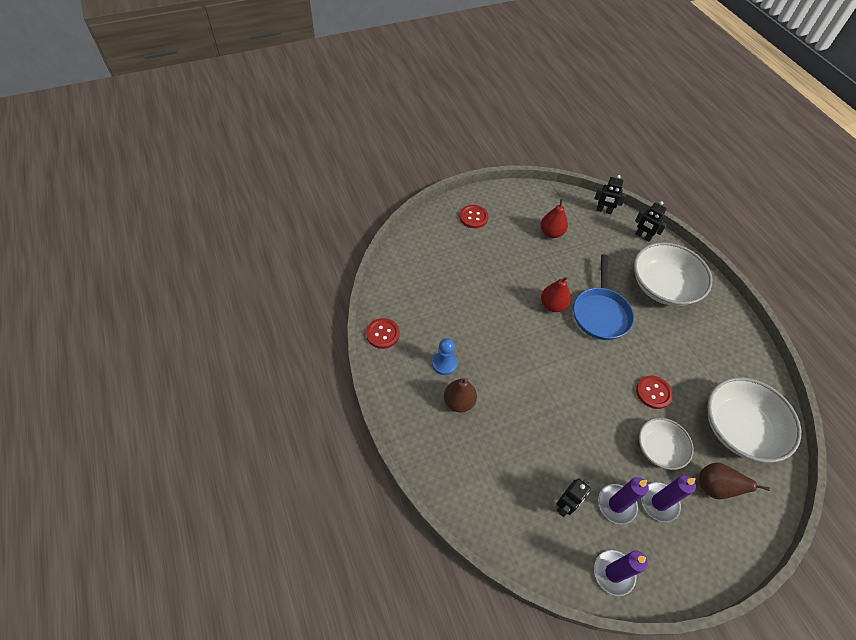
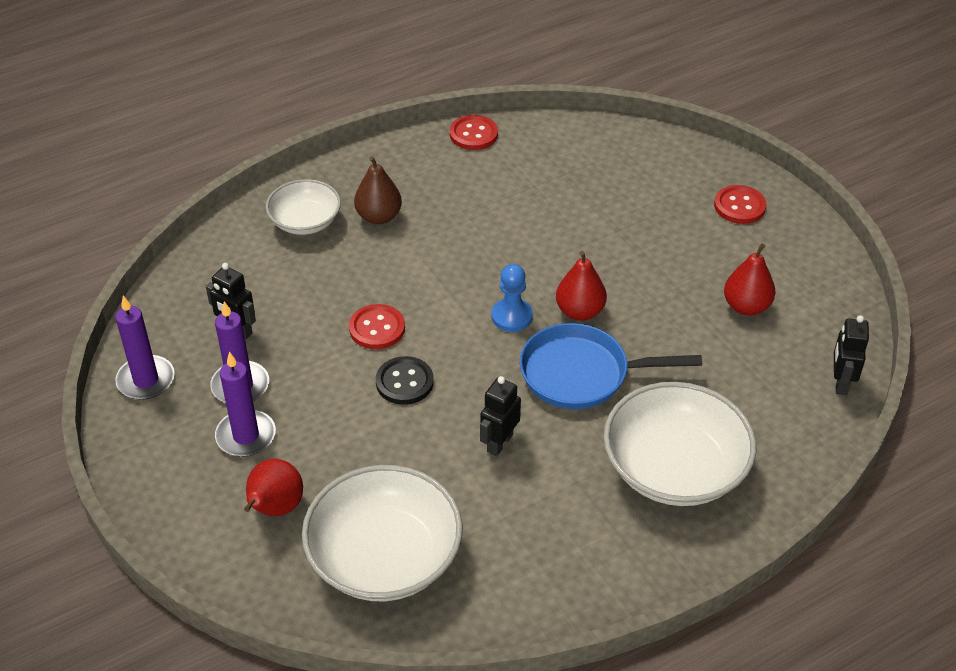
camera: 85 degrees right, 10 degrees down
(444, 363) = (438, 197): blue pawn -> blue pawn (512, 316)
(610, 403) = (404, 382): none -> black button
(643, 236) = (796, 443): black robot -> black robot (499, 443)
(653, 392) = (434, 439): red button -> red button (377, 328)
(659, 448) = (333, 441): white bowl -> white bowl (305, 221)
(714, 487) = (275, 508): brown pear -> red pear

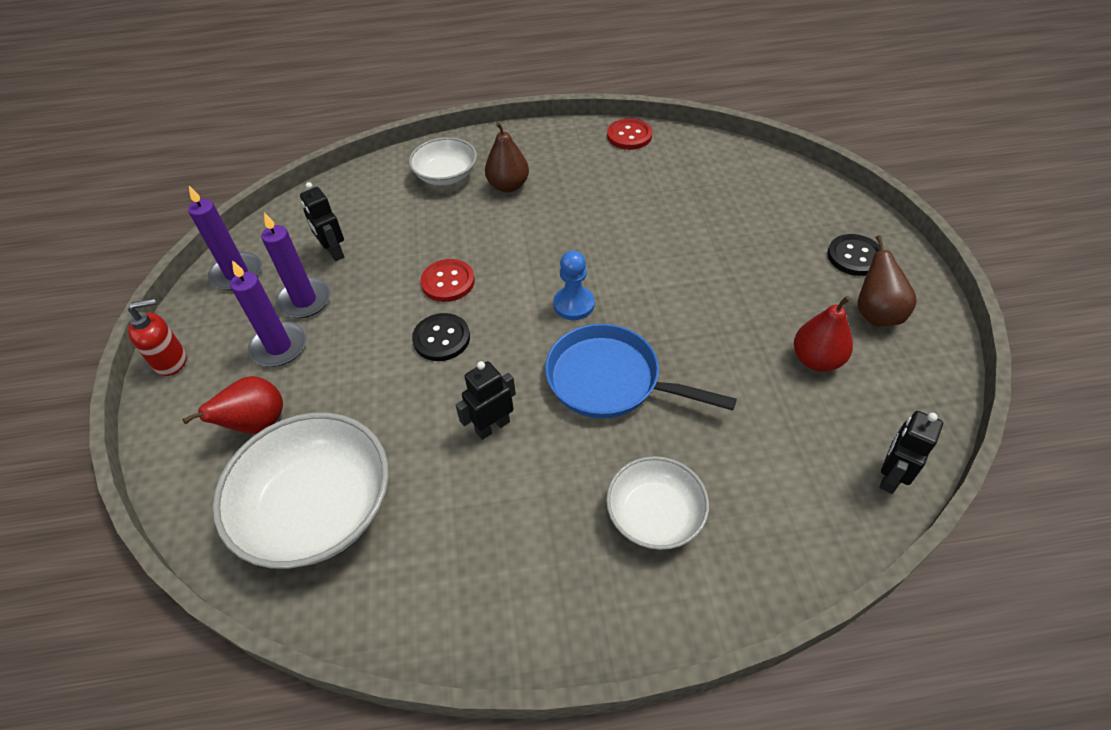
camera: 25 degrees right, 5 degrees up
(140, 481) = (171, 361): none -> red soap dispenser
(580, 311) = (641, 317): red pear -> none
(674, 468) = (655, 515): white bowl -> white bowl, size x0.59
(739, 206) = (854, 256): red button -> black button
(778, 253) = (876, 314): none -> brown pear

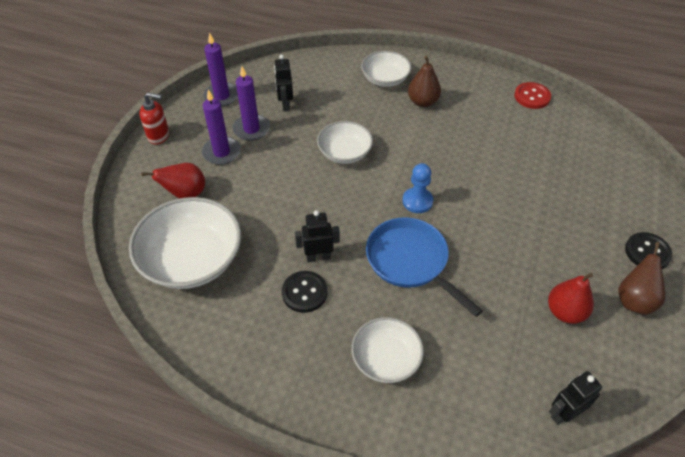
camera: 25 degrees right, 0 degrees up
(441, 338) = (319, 188): black button -> black button (304, 292)
(448, 282) = (344, 152): red button -> white bowl

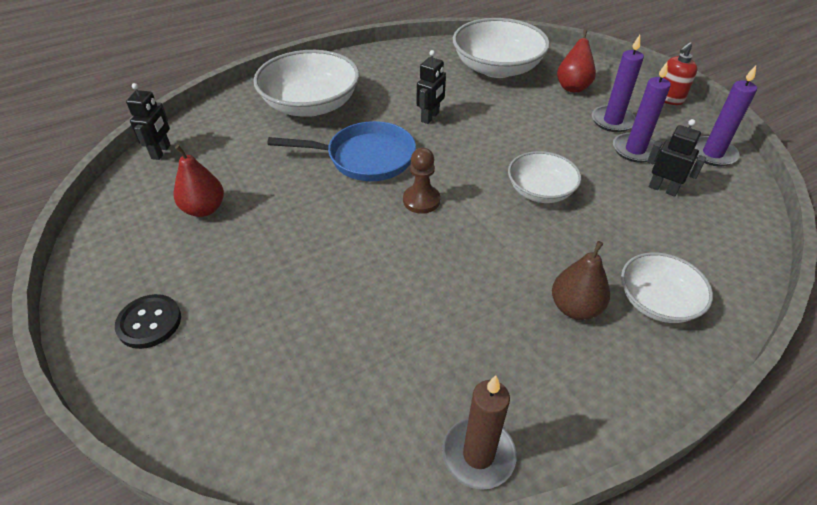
camera: 130 degrees right, 5 degrees down
(304, 292) = (407, 98): black button -> none
(386, 359) = (311, 105): white bowl -> white bowl, size x1.70
(417, 201) = (421, 200): blue pawn -> brown pawn
(532, 97) = (478, 455): red button -> brown candle
(634, 300) = (141, 262): brown pear -> none

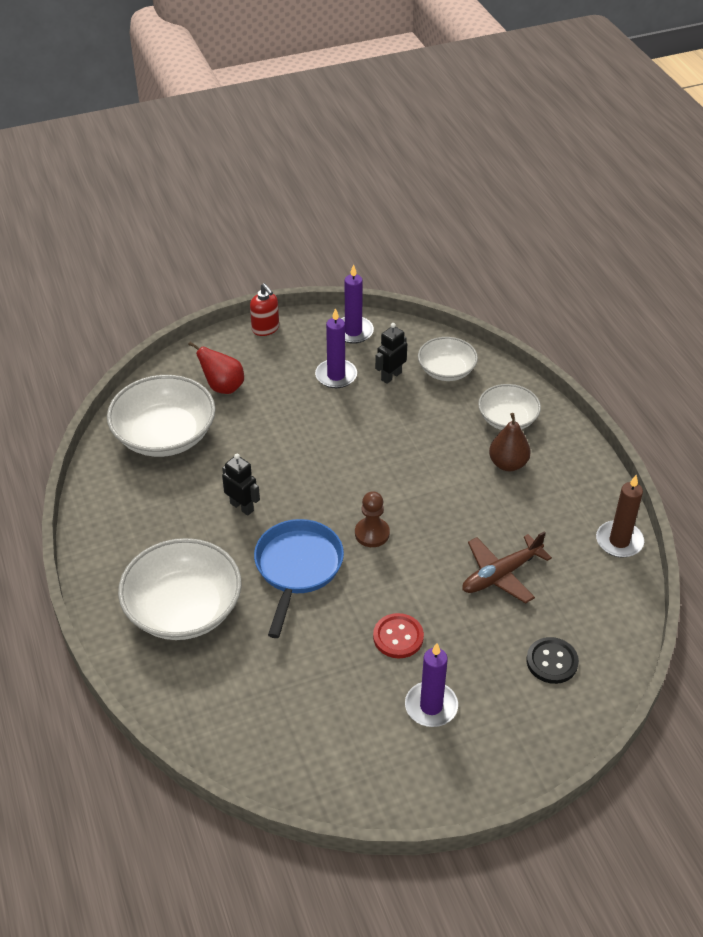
camera: 80 degrees left, 0 degrees up
(149, 322) = (490, 739): black button -> black button (552, 661)
(161, 152) = (237, 755): black robot -> none
(204, 209) = (348, 706): red pear -> none
(287, 234) = (398, 637): none -> red button
(386, 314) = (501, 574): none -> brown plane
(540, 191) = (376, 451): white bowl -> white bowl (446, 370)
(612, 121) = (289, 376): purple candle -> purple candle (431, 706)

